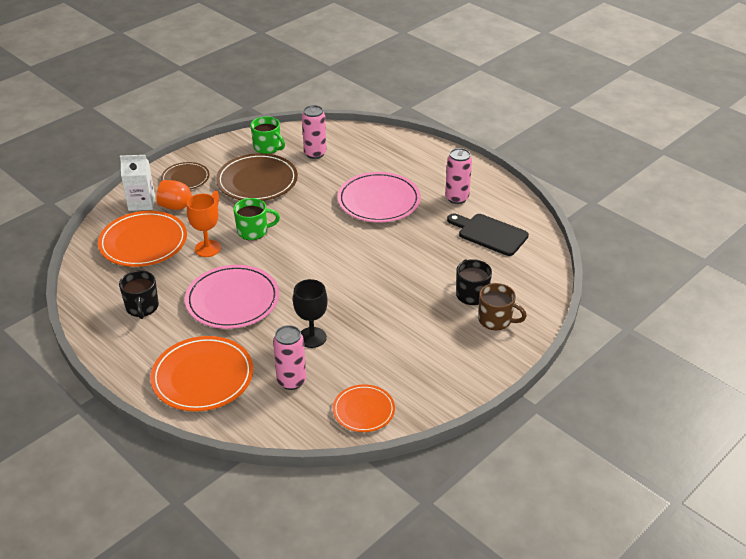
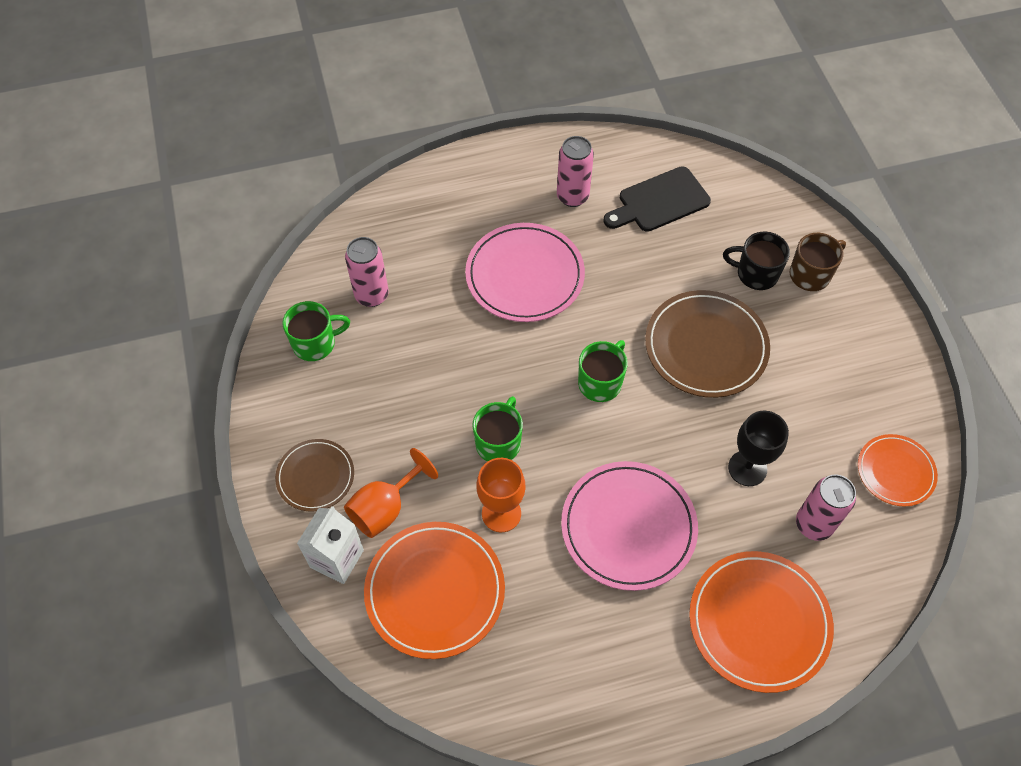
camera: 60 degrees left, 20 degrees up
(142, 307) = (582, 646): black mug -> none
(257, 181) = (386, 390): brown plate -> brown plate (706, 346)
(326, 255) = (600, 382): none -> green mug

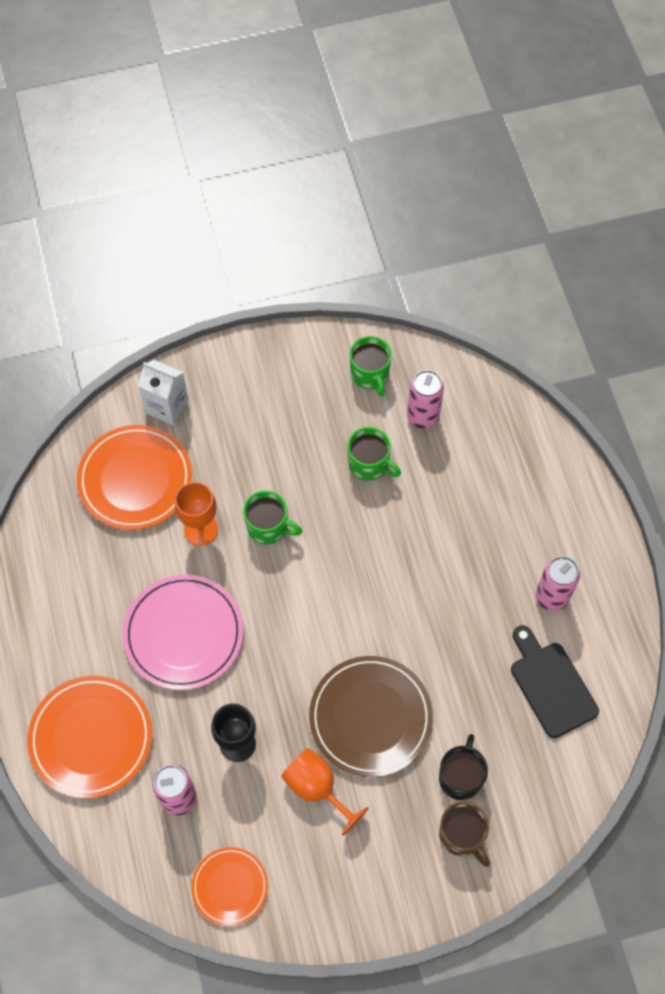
camera: 90 degrees right, 5 degrees up
(315, 476) = (240, 385): brown plate -> none
(385, 508) = (209, 439): orange goblet -> orange goblet (317, 788)
(525, 275) = (450, 550): pink plate -> none
(600, 382) = (330, 616): green mug -> green mug (369, 464)

